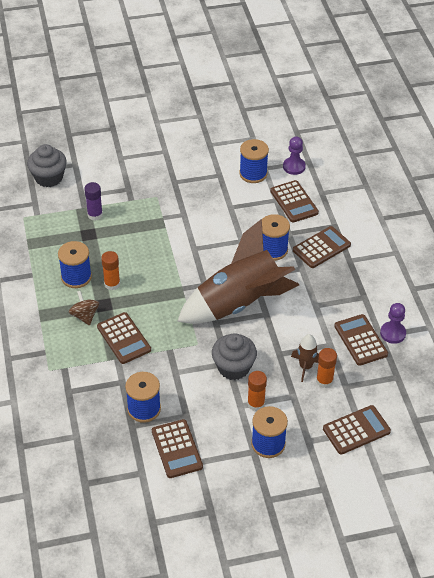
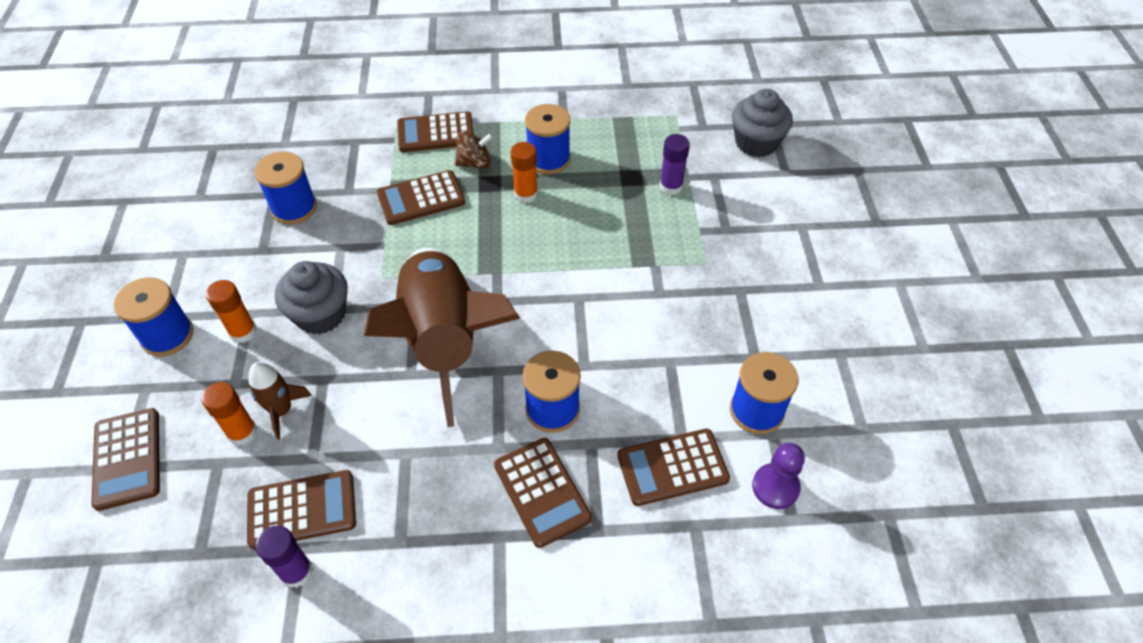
camera: 100 degrees right, 5 degrees up
(176, 449) = (214, 234): brown calculator -> brown calculator (436, 133)
(393, 333) = (296, 572): purple pawn -> purple glue stick

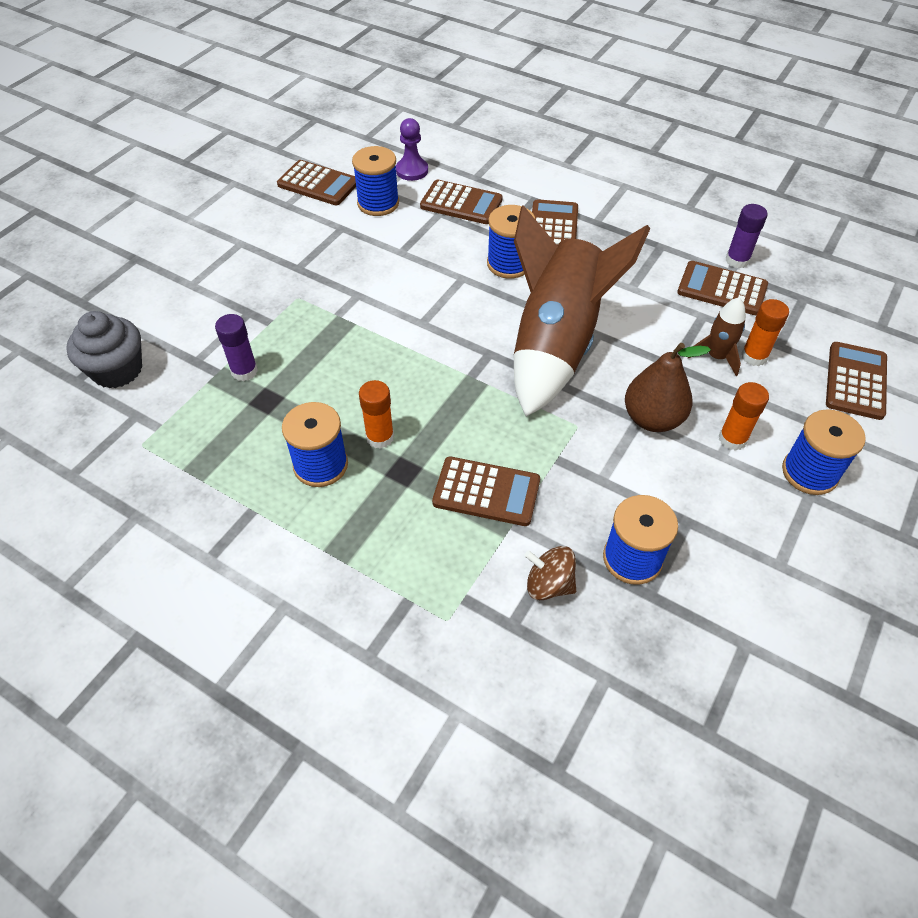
camera: 145 degrees left, 0 degrees up
(320, 314) = (652, 419): grey cupcake -> brown pear
(436, 133) = (408, 577): brown calculator -> brown calculator (318, 184)
(475, 163) = (398, 505): brown spinning top -> brown spinning top (549, 584)

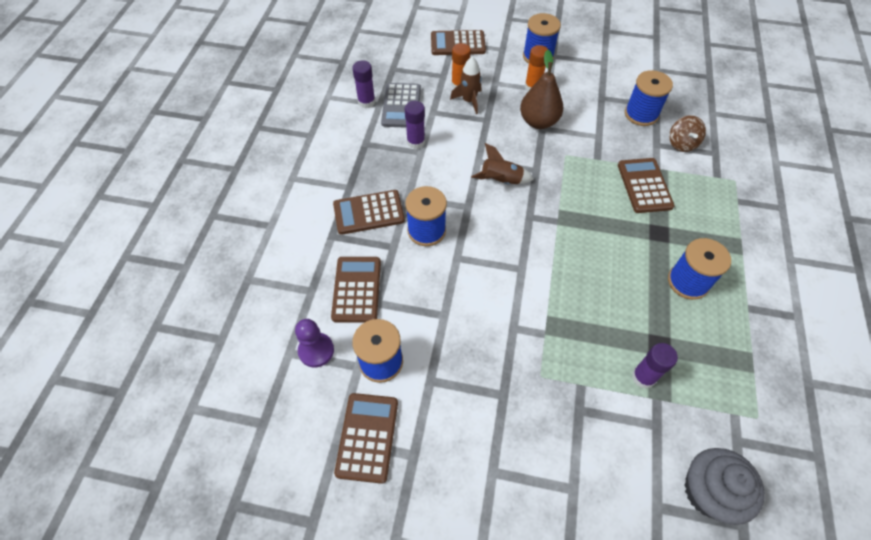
camera: 110 degrees left, 5 degrees up
(380, 437) = (643, 256): orange glue stick -> none
(556, 345) = (501, 181): brown rocket -> brown rocket, size x0.41
(650, 287) = (416, 142): none -> purple glue stick
(722, 289) = (401, 106): brown calculator -> grey calculator

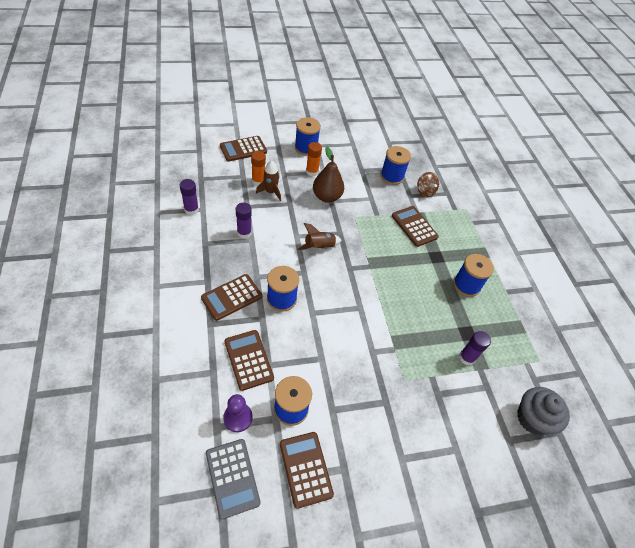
camera: 30 degrees left, 5 degrees down
(401, 106) = (220, 207): grey calculator -> grey calculator (232, 477)

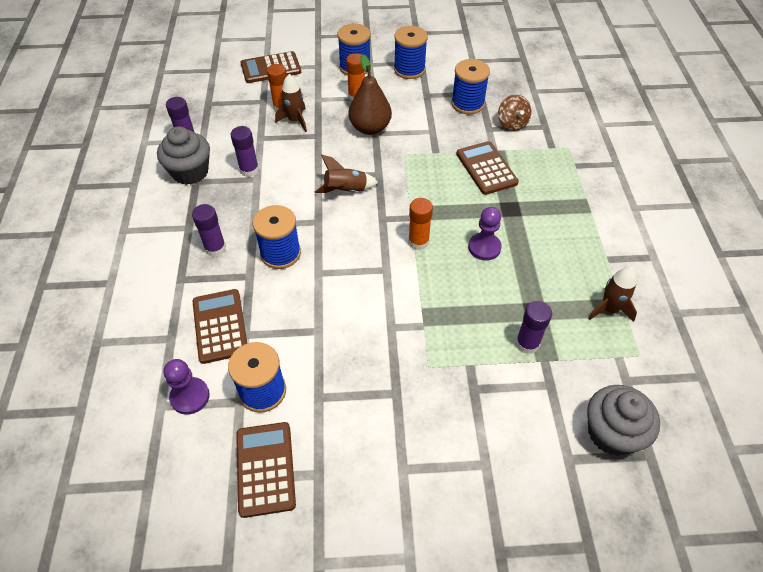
camera: 15 degrees right, 0 degrees up
(199, 235) = (190, 172): none -> grey cupcake
(231, 297) = (215, 248): brown calculator -> purple glue stick
(232, 477) = (166, 470): grey calculator -> none
(378, 285) = (418, 242): none -> orange glue stick
(424, 287) = (484, 247): none -> purple pawn
(466, 285) = (547, 247): blue spool -> blue spool (409, 69)
(514, 328) = (609, 309): none -> brown rocket

